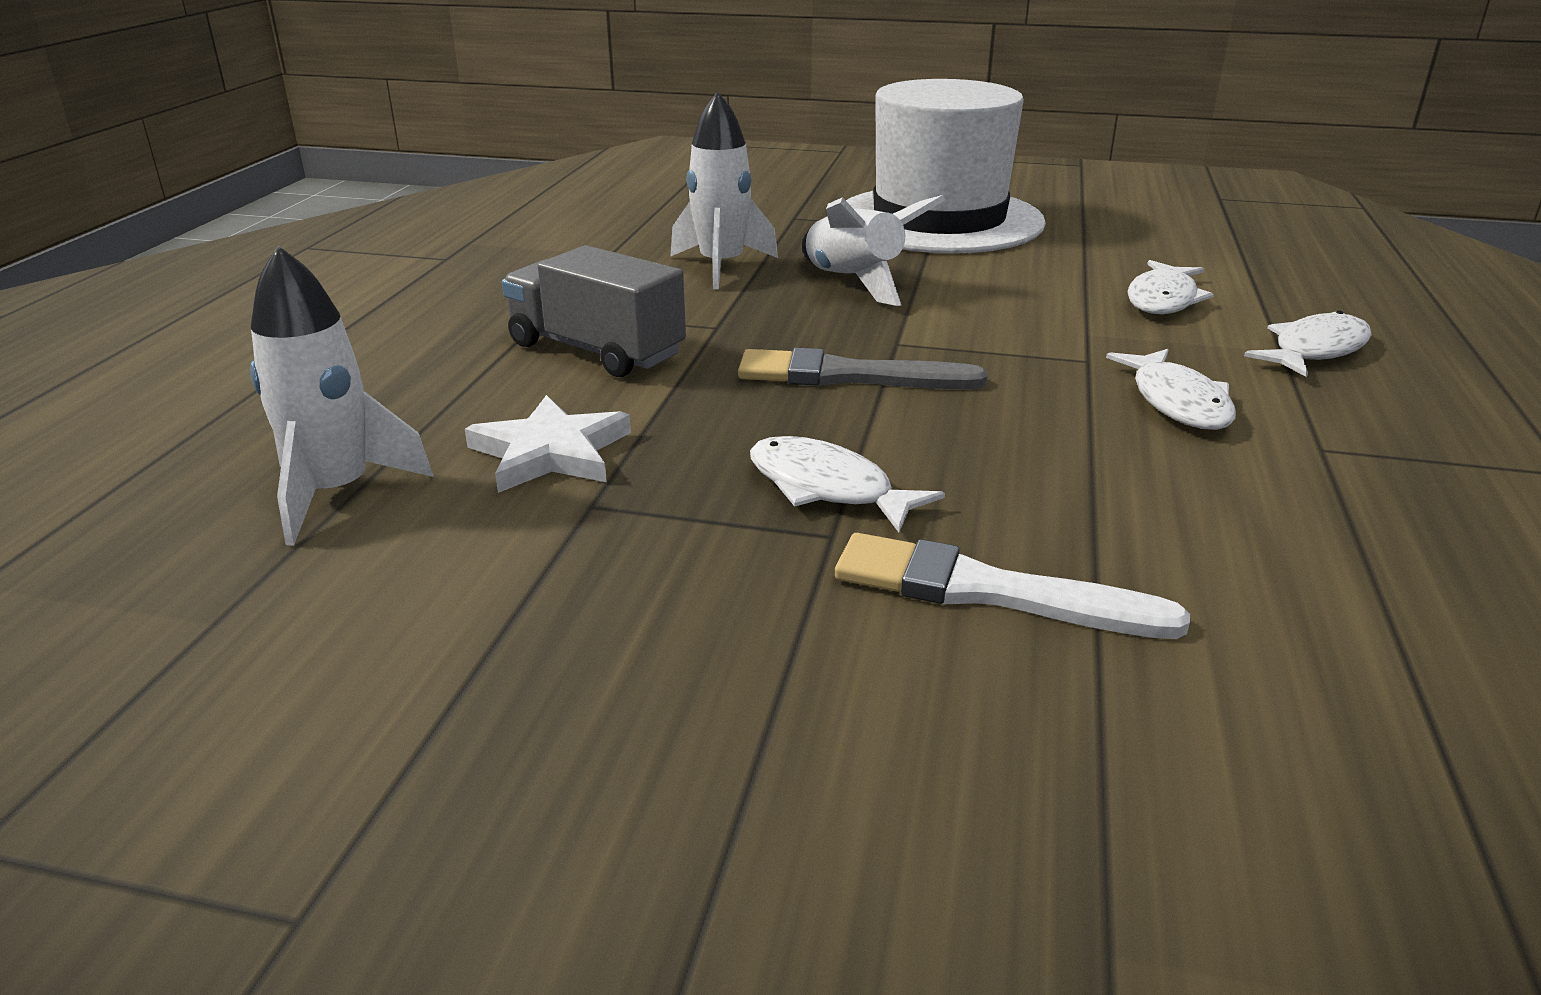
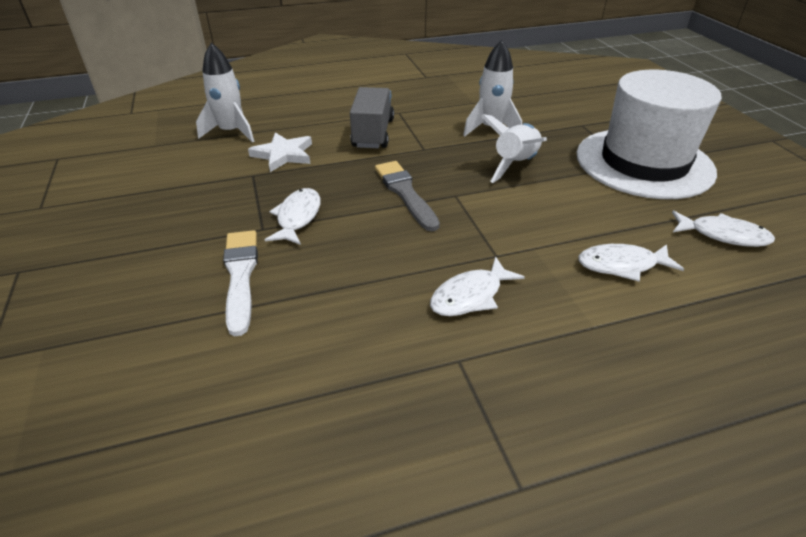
camera: 60 degrees right, 10 degrees up
(1314, 350) = (610, 342): white fish -> white fish (723, 235)

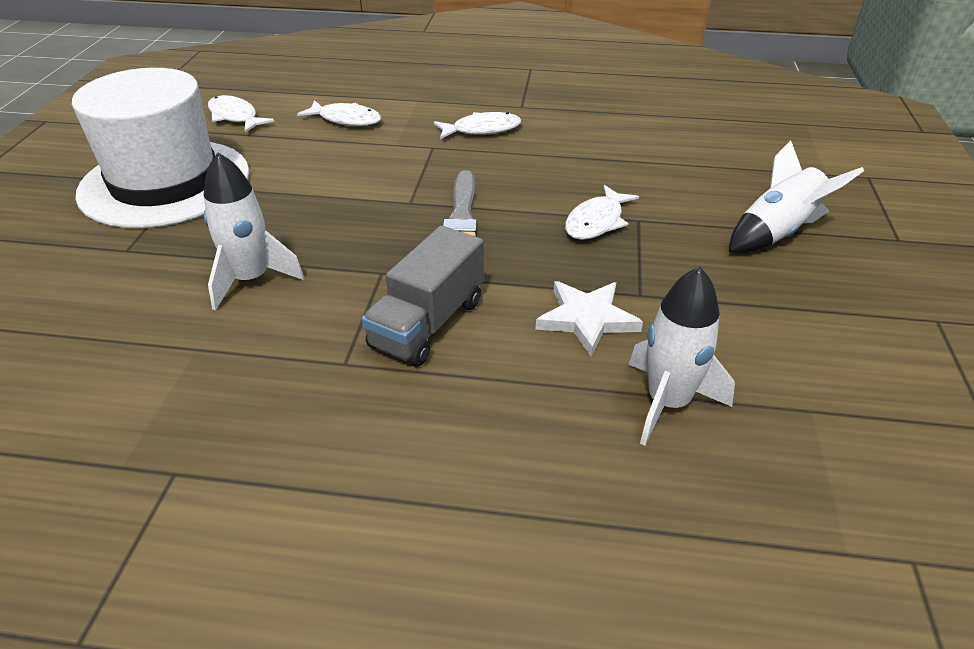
camera: 155 degrees left, 0 degrees up
(240, 276) = (665, 183): white brush -> none
(515, 164) = (300, 218): white rocket -> white rocket (777, 233)

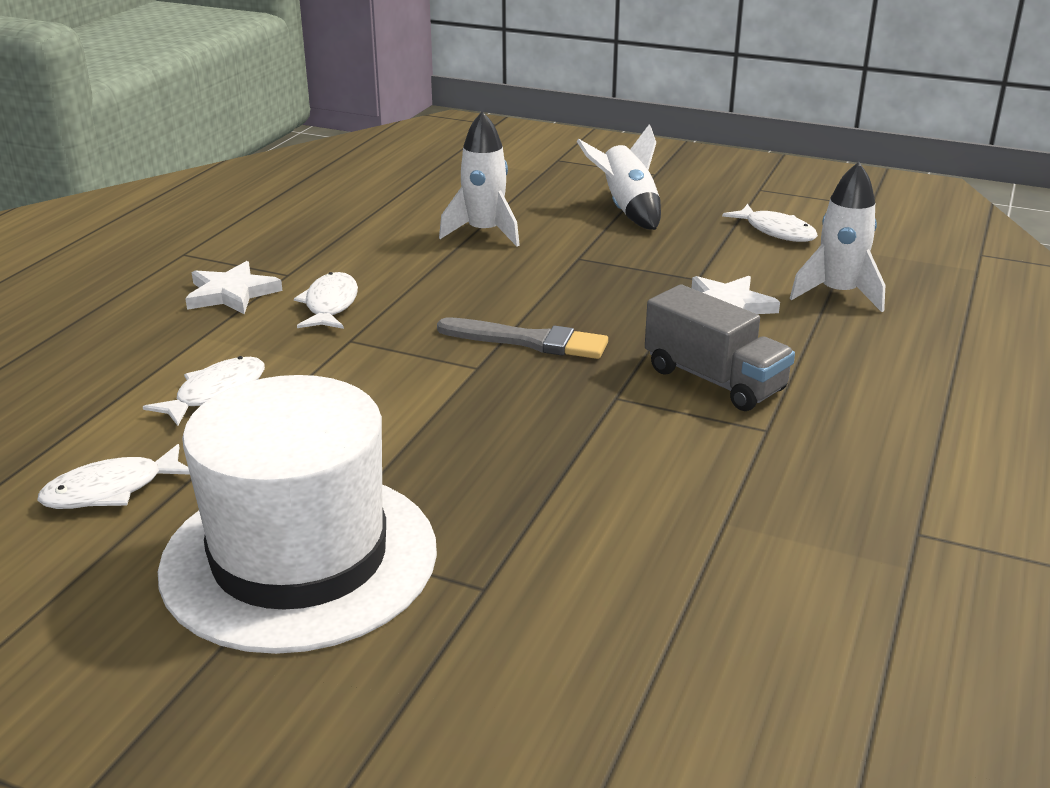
camera: 75 degrees left, 10 degrees down
(251, 280) = (600, 482): white rocket -> white rocket (484, 233)
(481, 95) = (231, 293): none -> white star
(596, 222) = (572, 276): white fish -> white fish (776, 231)

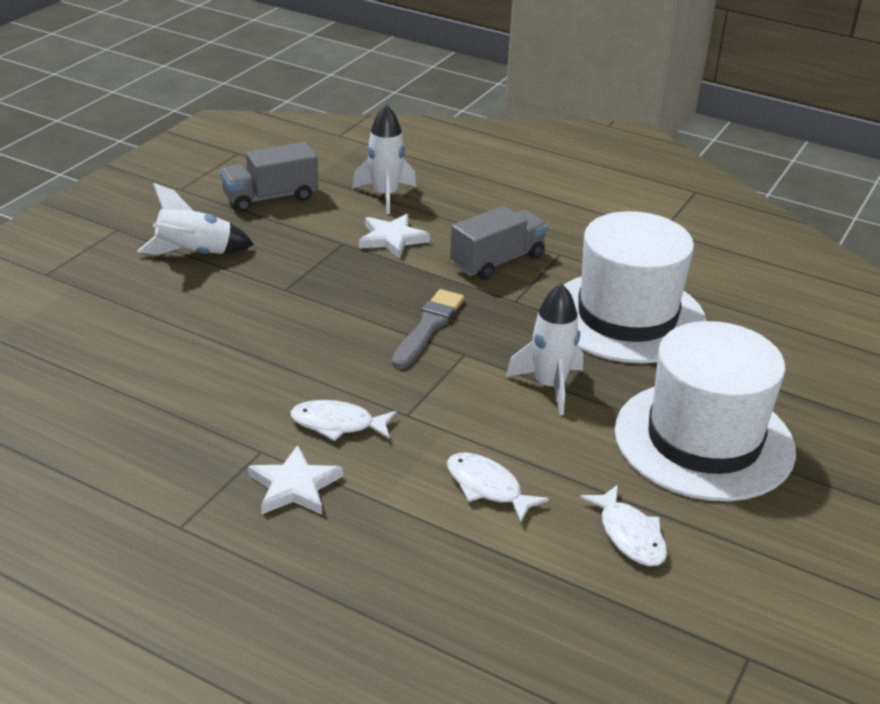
camera: 85 degrees left, 5 degrees up
(484, 233) = (212, 331): white rocket -> white rocket (549, 386)
(610, 491) = (627, 317): none -> white hat
(776, 231) = (270, 197): white fish -> grey truck

